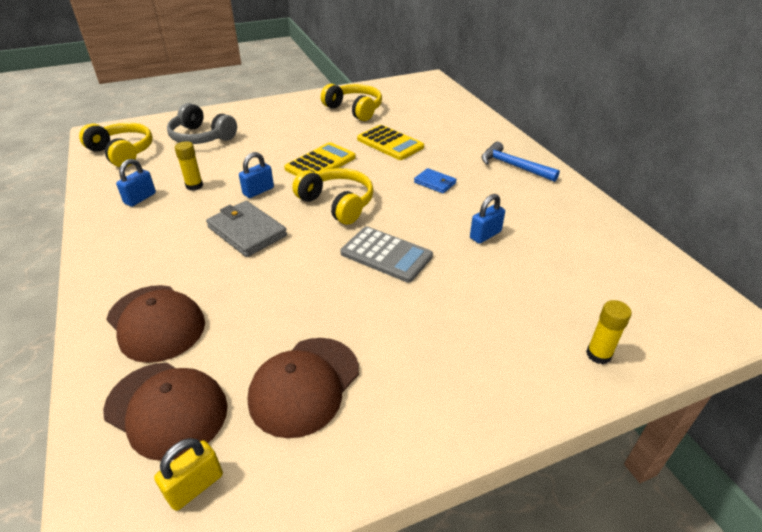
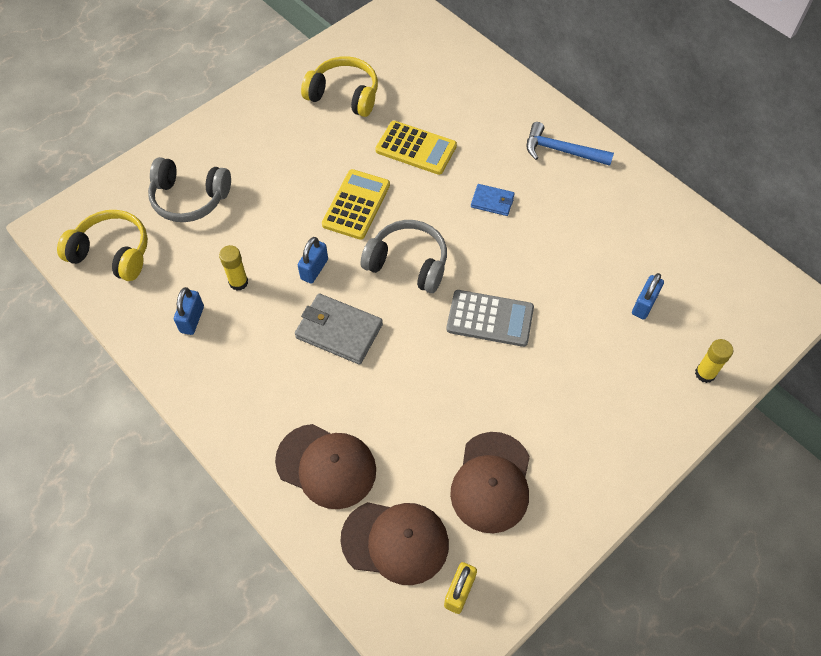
camera: 20 degrees left, 20 degrees up
(337, 204) = (408, 263): yellow headphones -> grey headphones
(485, 235) = (570, 263): blue padlock -> blue padlock (644, 305)

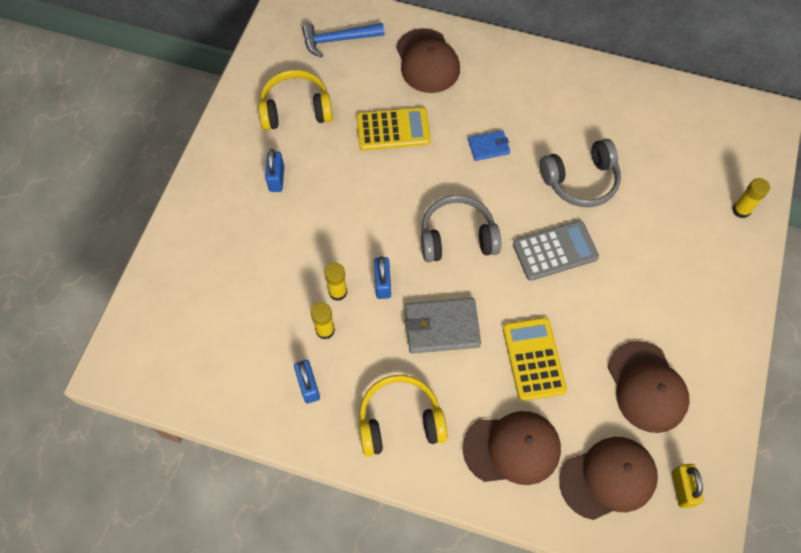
camera: 30 degrees left, 5 degrees up
(112, 253) = (189, 364): yellow headphones -> yellow headphones (400, 421)
(189, 198) = (224, 276): grey headphones -> grey headphones (580, 181)
(271, 257) = (338, 292): none -> yellow glue stick
(356, 205) = (378, 206): yellow calculator -> yellow calculator (533, 359)
(488, 106) = (427, 61): none -> brown cap
(562, 151) = (514, 74): blue hammer -> blue hammer (338, 40)
(644, 305) = (662, 176): blue padlock -> blue padlock (276, 179)

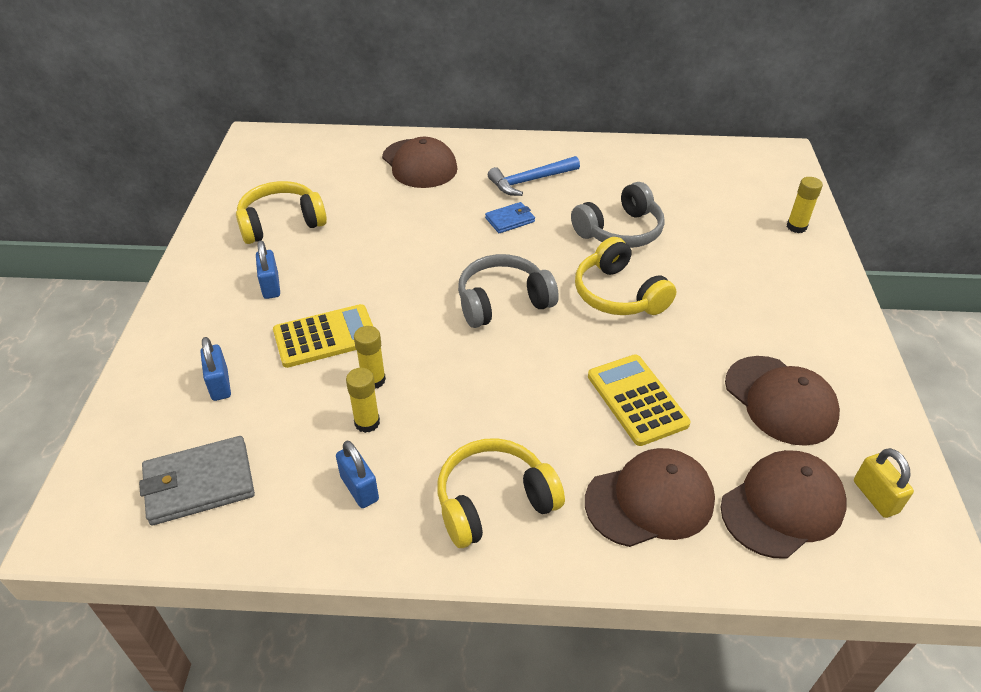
camera: 15 degrees left, 20 degrees down
(338, 40) = (317, 161): blue hammer -> blue hammer (530, 181)
(382, 283) = (427, 361): blue padlock -> blue padlock (220, 384)
(393, 130) = (398, 222): yellow calculator -> yellow calculator (325, 337)
(441, 327) = (514, 390): grey wallet -> grey wallet (199, 483)
(555, 251) = (618, 294): grey calculator -> yellow headphones

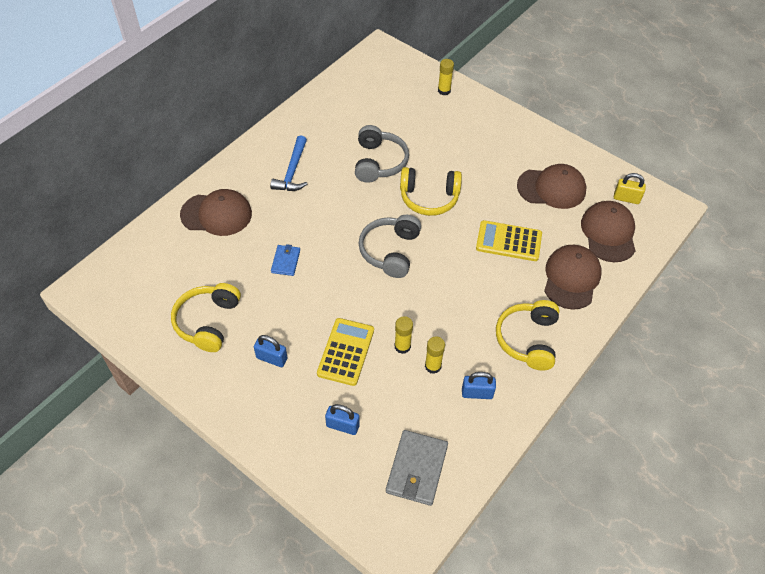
camera: 55 degrees left, 10 degrees up
(510, 220) = (321, 204): blue wallet -> blue wallet (286, 261)

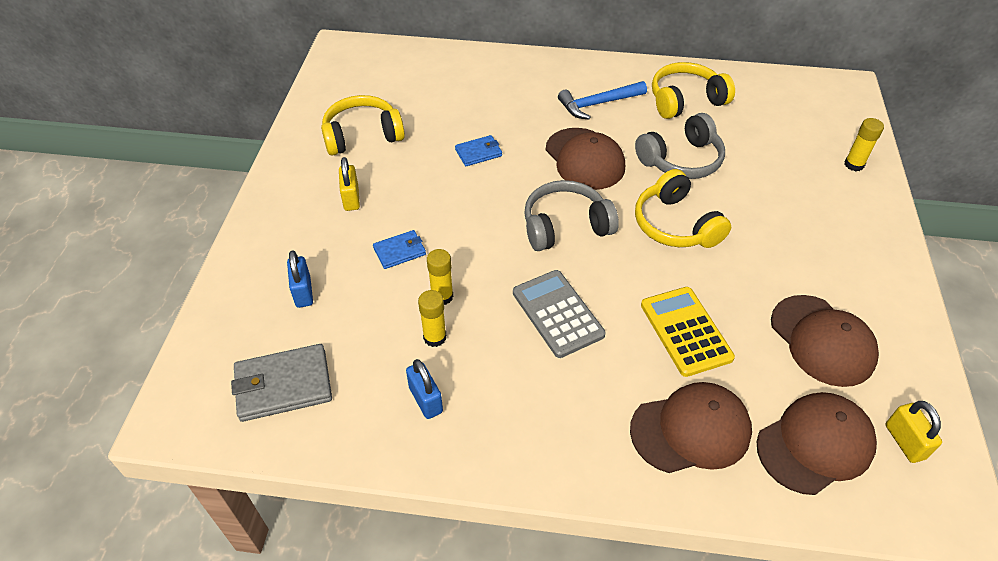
camera: 60 degrees right, 5 degrees down
(216, 214) = (493, 81): brown cap -> brown cap (584, 159)
(271, 358) = (351, 198): blue padlock -> yellow padlock
(346, 352) = (400, 251): yellow calculator -> blue wallet
(456, 293) = (557, 313): none -> grey calculator
(528, 340) = (547, 421): yellow headphones -> yellow headphones (685, 100)

